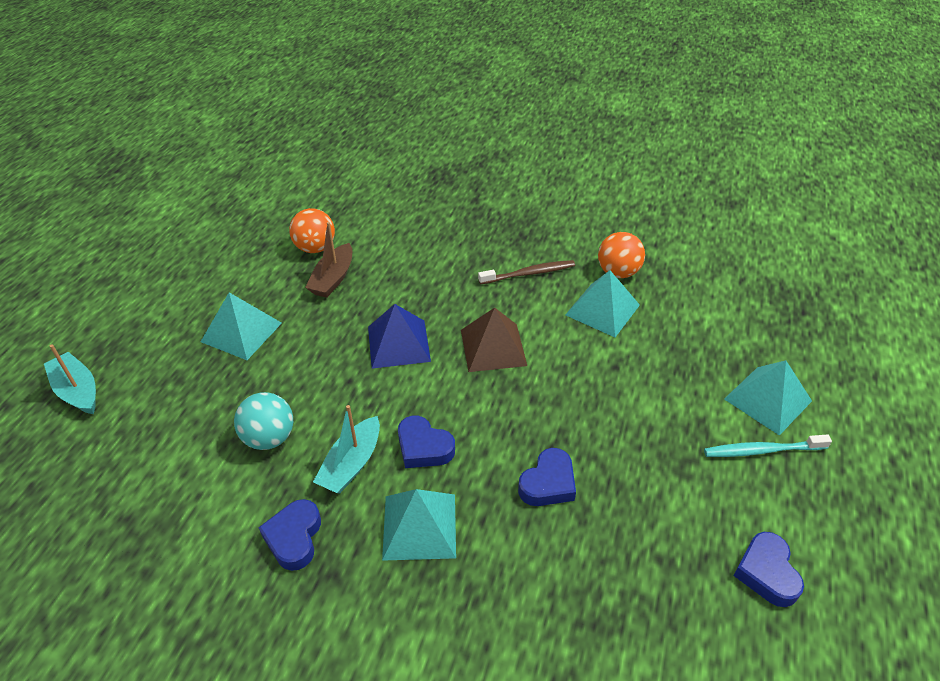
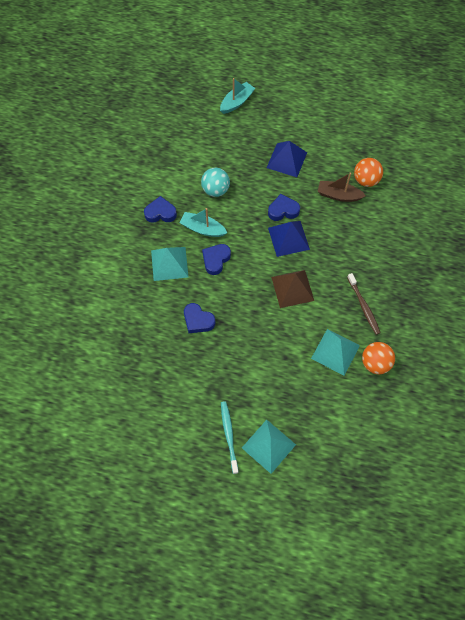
camera: 85 degrees right, 20 degrees up
(241, 332) = (287, 160): turquoise pyramid -> blue pyramid
(766, 572) = (152, 424): blue heart -> blue heart (283, 210)

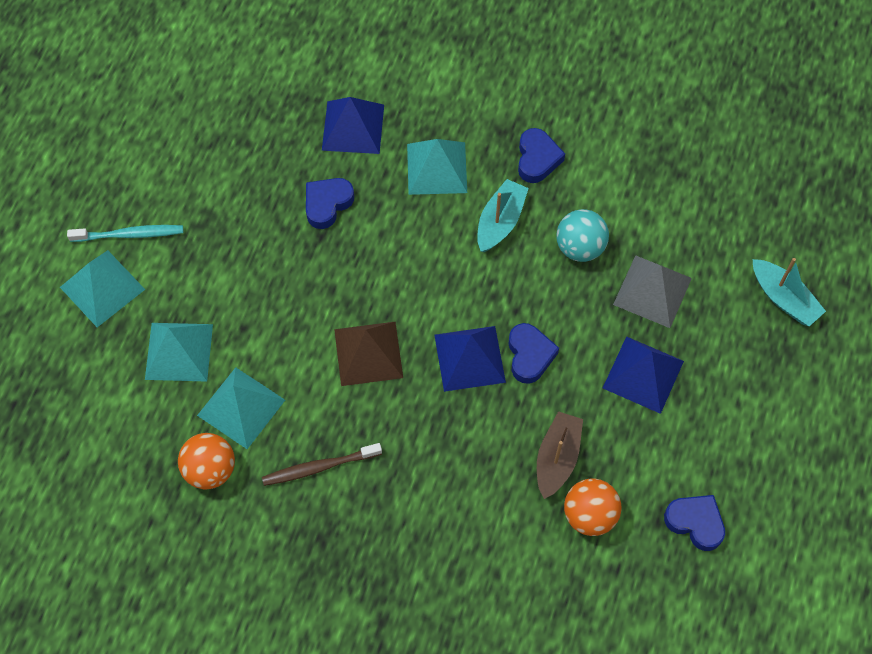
camera: 95 degrees right, 0 degrees up
(143, 312) = (353, 127): none -> blue pyramid
(216, 260) = (437, 237): blue heart -> blue heart (695, 522)
(238, 157) = (652, 291): none -> grey pyramid
(305, 392) = (179, 351): none -> turquoise pyramid

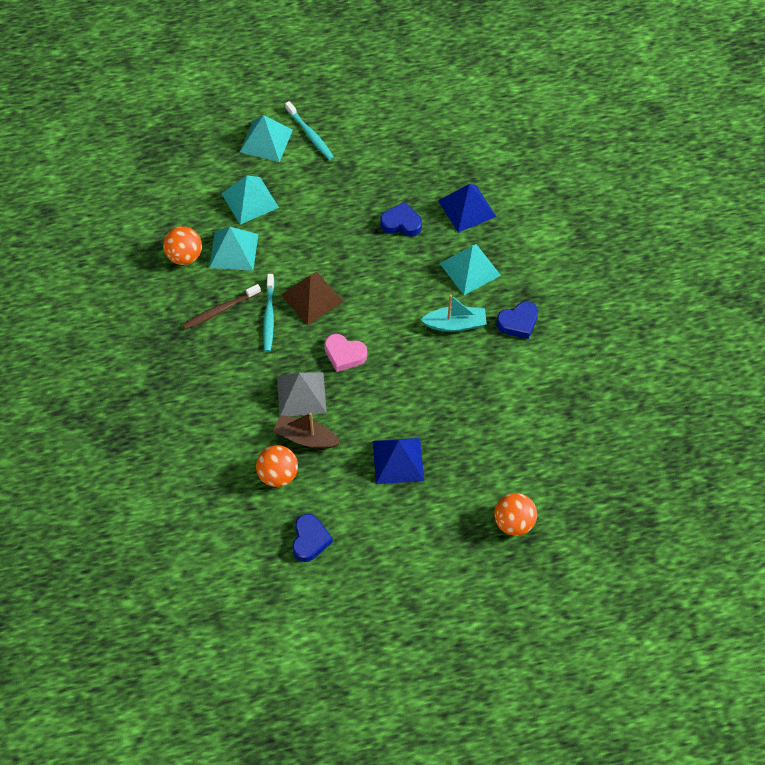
camera: 60 degrees right, 5 degrees down
(319, 467) = (220, 310): brown toothbrush -> brown toothbrush turned 75 degrees counterclockwise
(364, 415) = (269, 317): none -> turquoise toothbrush
(469, 358) = (344, 355): blue pyramid -> pink heart
(529, 355) = (368, 388): blue heart -> none
(557, 458) = (306, 438): brown boat -> brown boat turned 150 degrees counterclockwise
(580, 247) = (468, 379): turquoise ball -> none
(652, 291) = (464, 438): grey pyramid -> grey pyramid (301, 394)
(783, 298) = (514, 522): turquoise boat -> orange ball

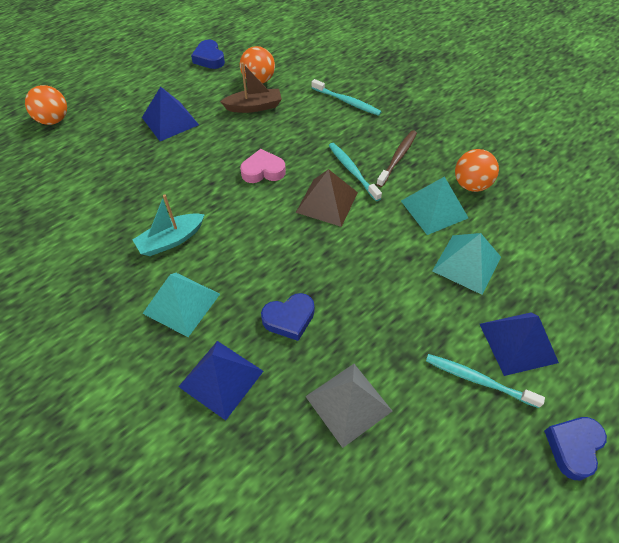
camera: 150 degrees right, 5 degrees down
(211, 397) = (347, 102): none -> turquoise toothbrush
(266, 141) = (518, 342): turquoise pyramid -> blue pyramid
(301, 394) = (279, 130): grey pyramid -> grey pyramid (348, 403)
(518, 323) = (103, 271): blue heart -> blue heart (573, 447)

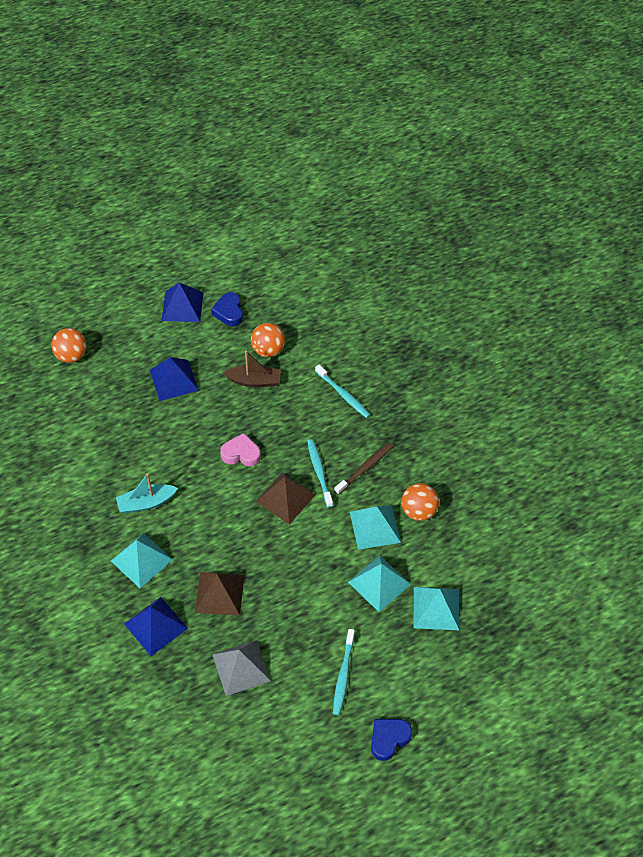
camera: 15 degrees right, 0 degrees up
(289, 319) = (219, 593): blue heart -> brown pyramid
(477, 380) = (343, 675): turquoise toothbrush -> turquoise toothbrush turned 120 degrees counterclockwise
(518, 342) = (388, 656): blue pyramid -> blue pyramid (182, 306)
(541, 275) = (436, 608): none -> turquoise pyramid

